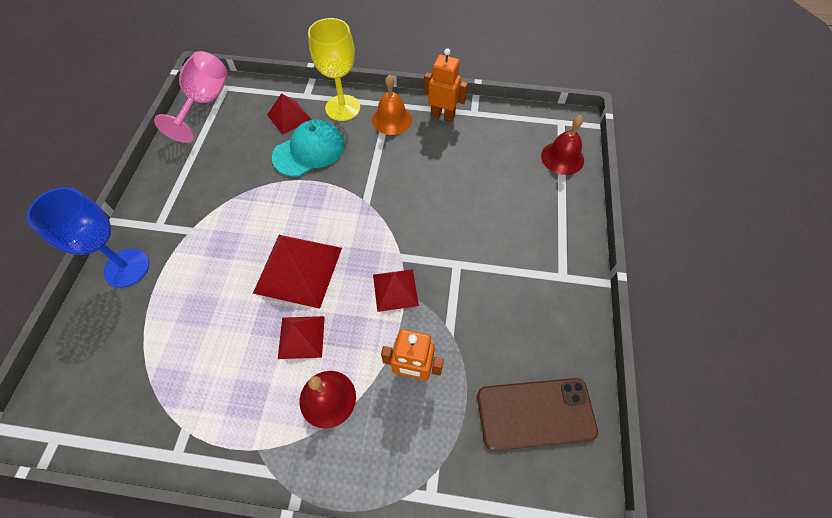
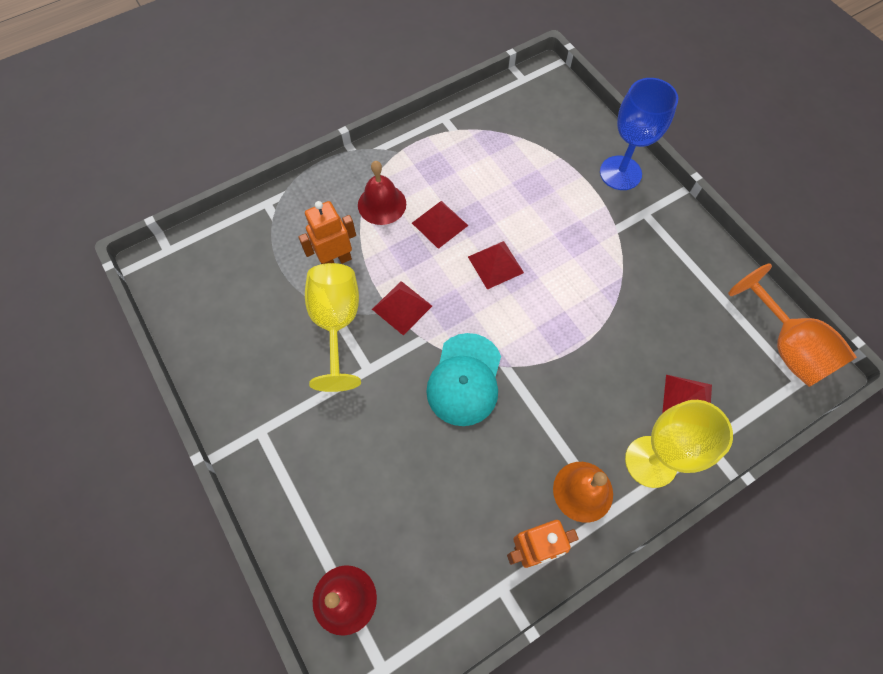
camera: 140 degrees right, 5 degrees up
(205, 103) = (786, 347): pink goblet -> orange goblet
(298, 270) = (495, 264): red pyramid -> red pyramid, size x0.58
(309, 151) = (618, 377): turquoise cap -> turquoise cap (465, 379)
(454, 314) = (336, 323): none -> yellow goblet
(535, 413) = (222, 297): brown phone -> none

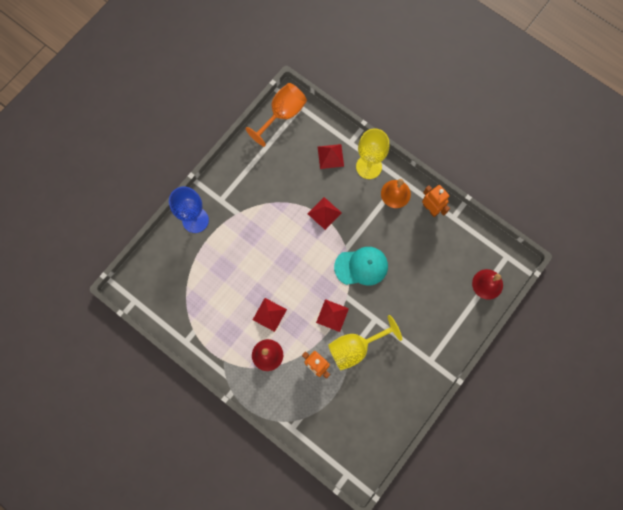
camera: 110 degrees left, 10 degrees up
(495, 264) = (286, 273): red pyramid -> red pyramid (324, 213)

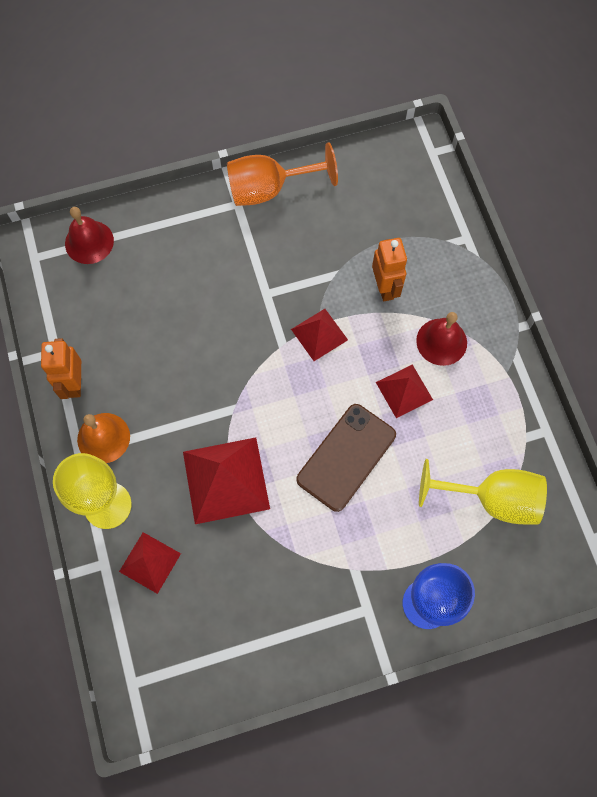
camera: 145 degrees left, 5 degrees down
(276, 261) = (346, 457): none -> brown phone
(282, 114) = (170, 690): orange goblet -> orange goblet (269, 189)
(324, 213) = (226, 480): red pyramid -> red pyramid, size x1.72
(355, 347) = (318, 277): yellow goblet -> yellow goblet (491, 499)
(361, 266) = (232, 370): turquoise cap -> none

